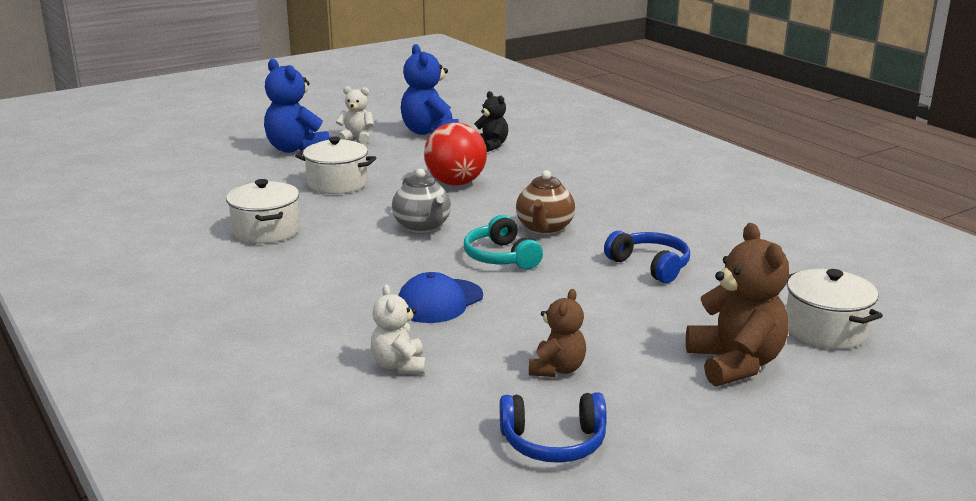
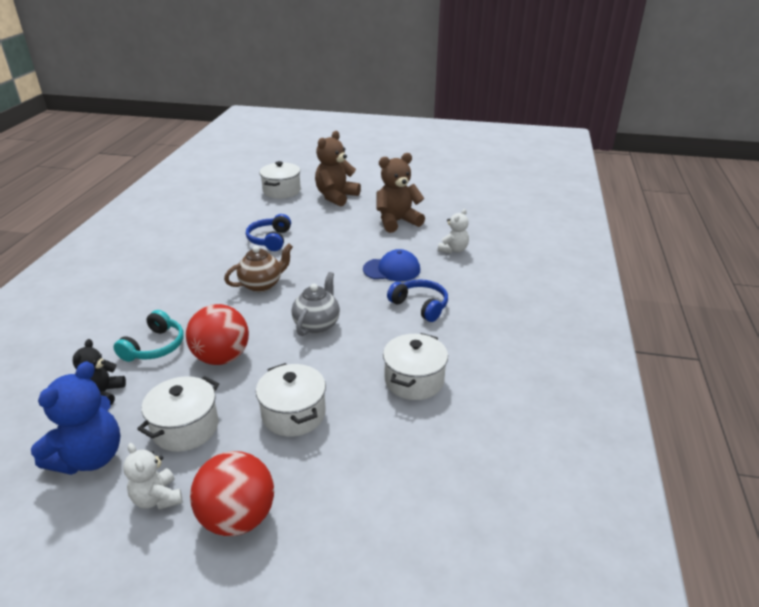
camera: 135 degrees left, 10 degrees up
(296, 149) = (238, 518): blue teddy bear -> red ball
(400, 156) = (185, 428): none -> white pot
(501, 257) = (319, 279): turquoise headphones -> turquoise headphones (155, 347)
(553, 443) = (439, 205): blue headphones -> blue headphones (420, 306)
(557, 369) = (397, 222): brown teddy bear -> brown teddy bear, size x1.69

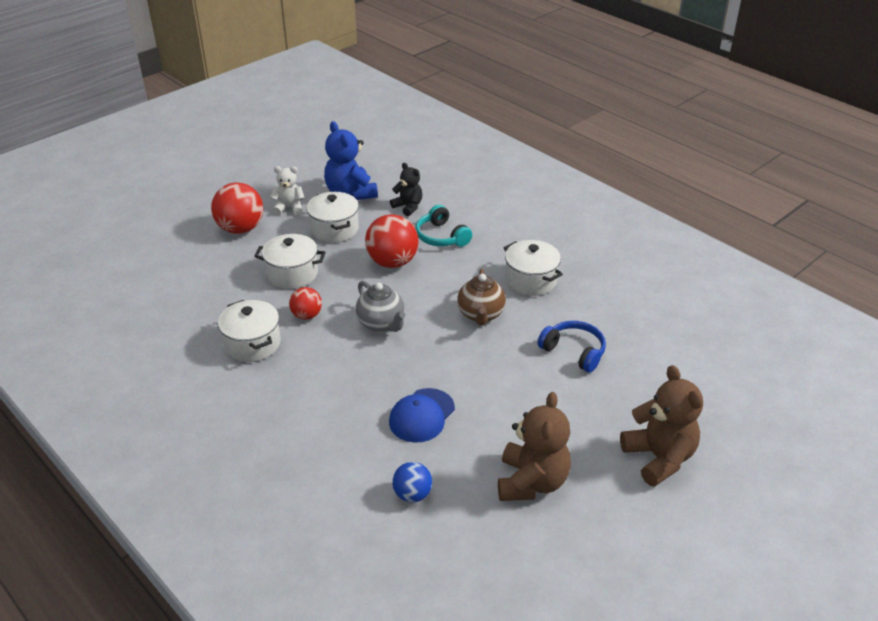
camera: 125 degrees right, 5 degrees up
(281, 191) = (716, 411): white pot -> white pot (530, 280)
(346, 369) = (307, 315): none -> red ball
(420, 306) = (338, 401): blue headphones -> none
(453, 250) = (412, 494): white teddy bear -> blue ball

